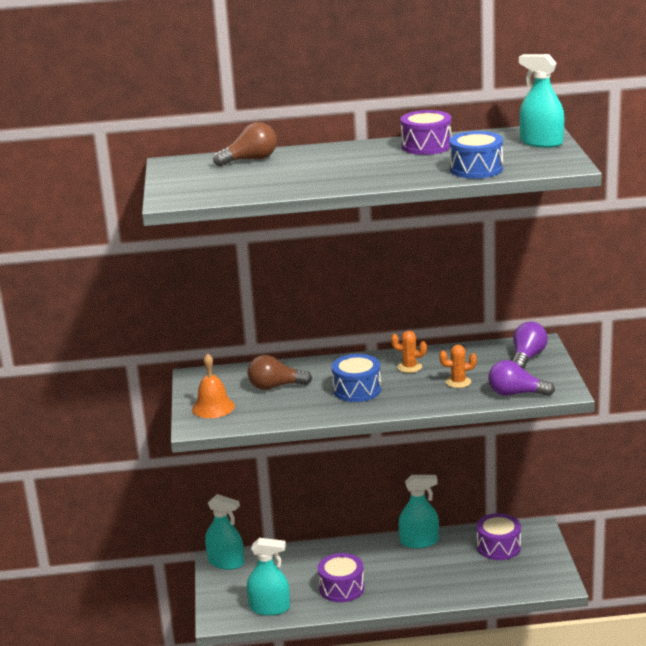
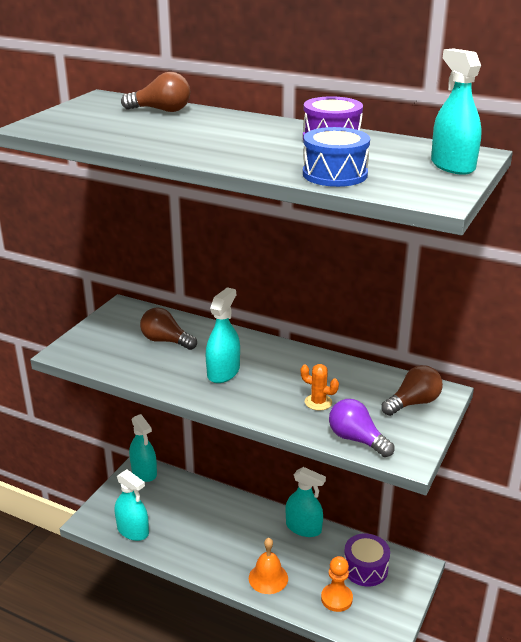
camera: 30 degrees right, 5 degrees up
(213, 407) = (97, 340): orange bell -> orange bell (268, 578)
(341, 588) = (201, 541): purple drum -> none
(357, 390) = (223, 372): blue drum -> turquoise spray bottle
(409, 367) = (294, 368): orange cactus -> none
(496, 576) = (336, 599): none -> orange pawn
(527, 357) = (413, 403): purple light bulb -> brown light bulb

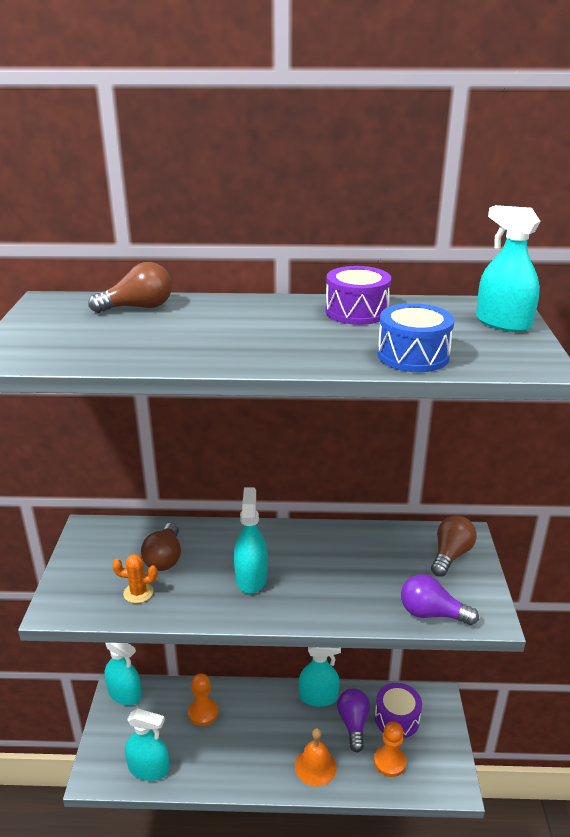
camera: 25 degrees left, 0 degrees up
(166, 341) = (164, 558): brown light bulb -> brown light bulb turned 90 degrees counterclockwise
(198, 506) = (203, 712): none -> orange pawn
(318, 402) = (367, 583): orange cactus -> orange cactus (138, 592)
(322, 559) = (353, 724): none -> purple light bulb

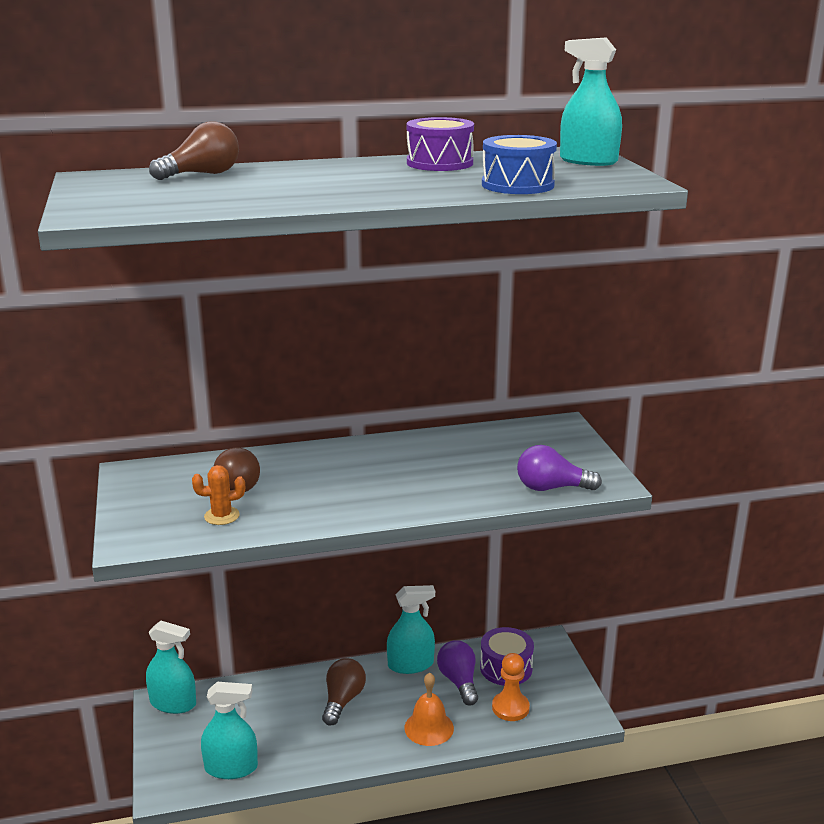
camera: 15 degrees left, 5 degrees down
(203, 712) = (278, 703): orange pawn -> none
(251, 578) = (346, 487): turquoise spray bottle -> none
(450, 555) = (552, 441): brown light bulb -> brown light bulb (342, 700)

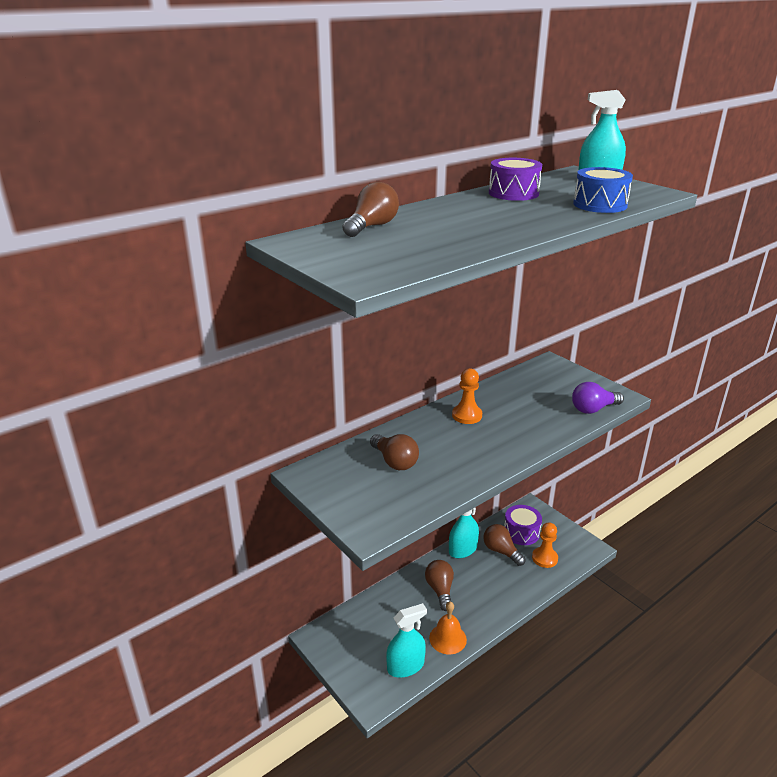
camera: 25 degrees left, 5 degrees up
(173, 703) = (326, 634): turquoise spray bottle -> none
(222, 516) = (411, 490): orange cactus -> none
(378, 458) = (467, 415): none -> orange pawn
(429, 728) = (508, 589): orange bell -> orange bell (447, 638)
(459, 682) = (501, 551): purple light bulb -> brown light bulb

